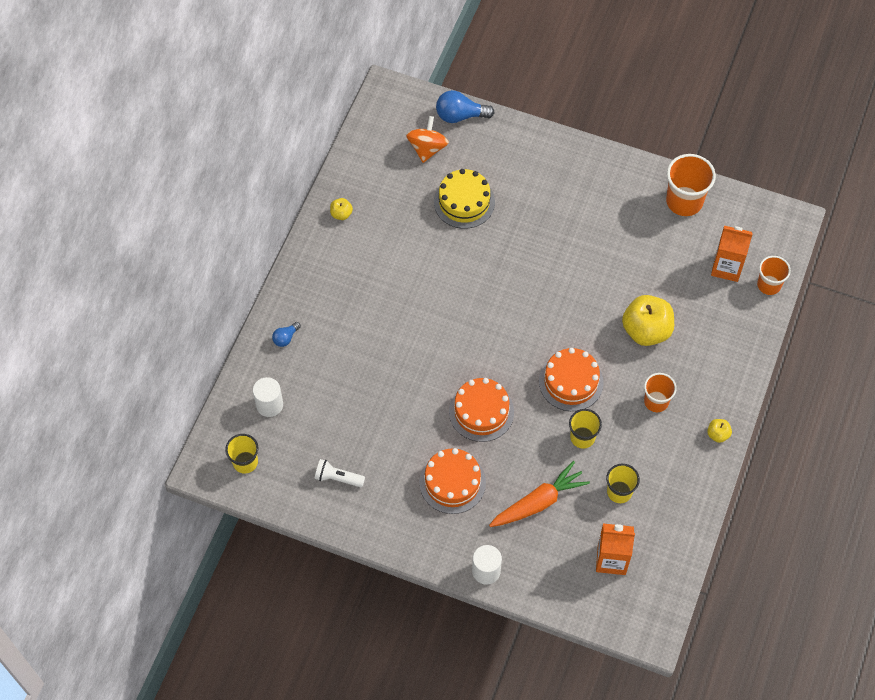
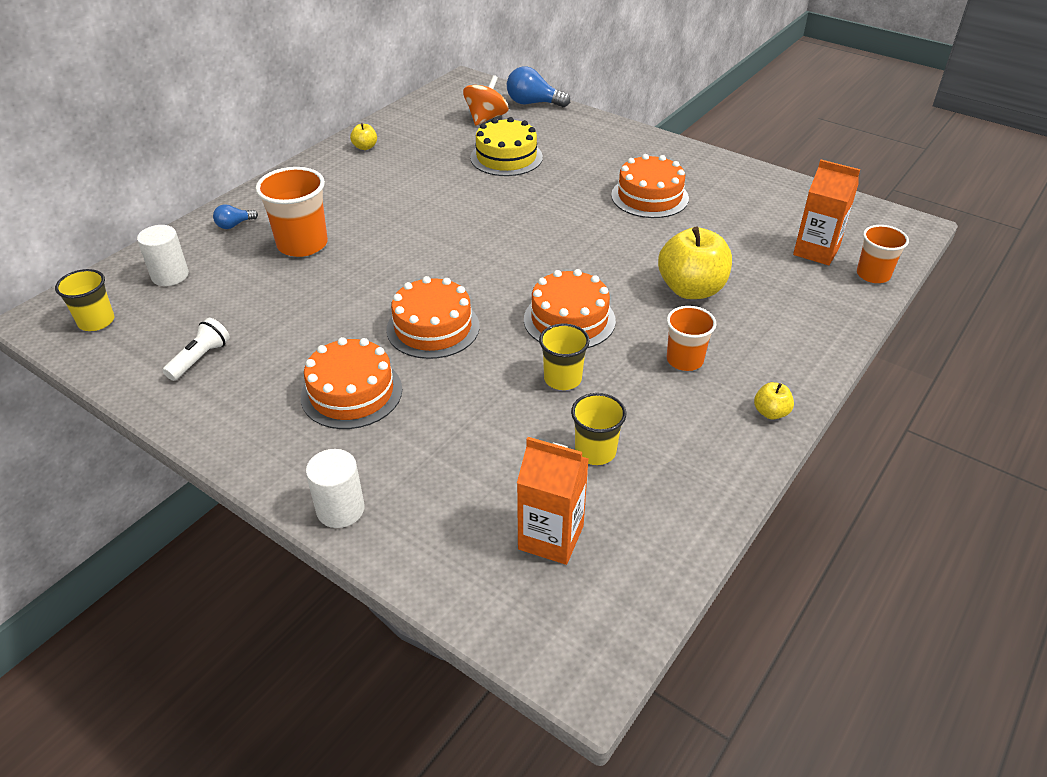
camera: 15 degrees right, 20 degrees down
(338, 478) = (200, 359): white flashlight -> white flashlight turned 90 degrees clockwise
(539, 502) = (466, 439): orange carrot -> none
(592, 229) = (649, 197): none -> orange cake
(684, 201) = (771, 192): orange cup -> orange cup (302, 244)

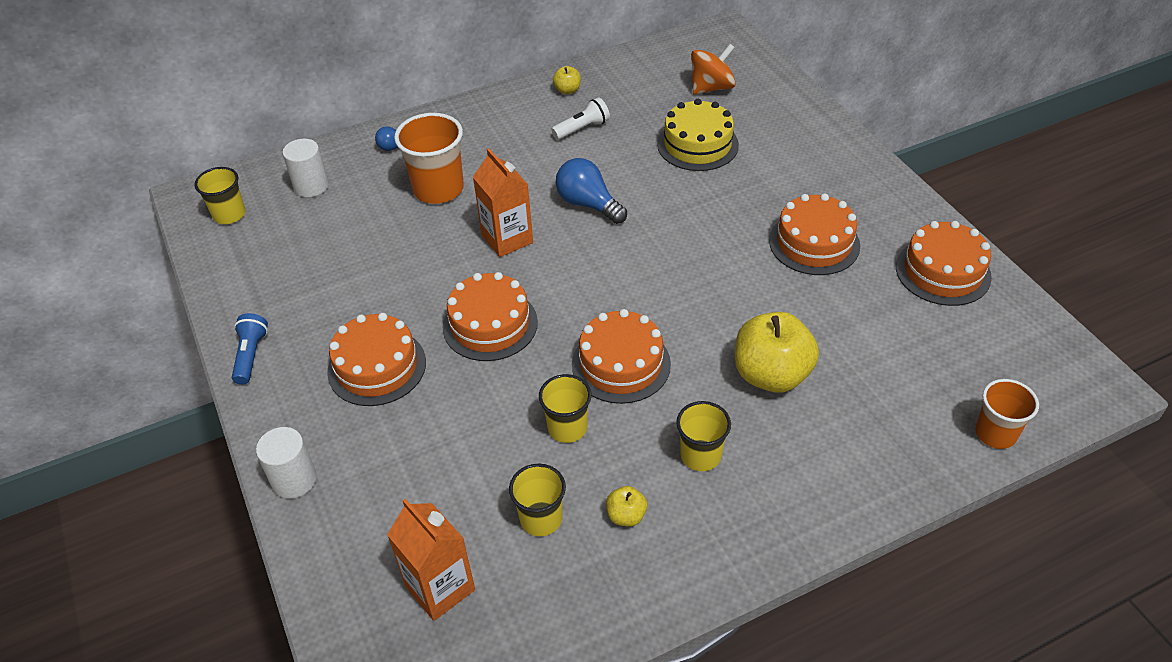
camera: 30 degrees right, 5 degrees up
(200, 359) = (282, 283): white flashlight -> white flashlight (582, 128)
(212, 426) = (251, 355): none -> blue flashlight
(533, 103) = (775, 81): blue light bulb -> blue light bulb (588, 204)
(684, 360) = (700, 455): orange cup -> yellow cup
(754, 189) = (943, 271): none -> orange cake
(770, 412) = (742, 552): yellow apple -> yellow apple (626, 516)
(816, 251) = (951, 378): orange carton -> orange carton (507, 239)

